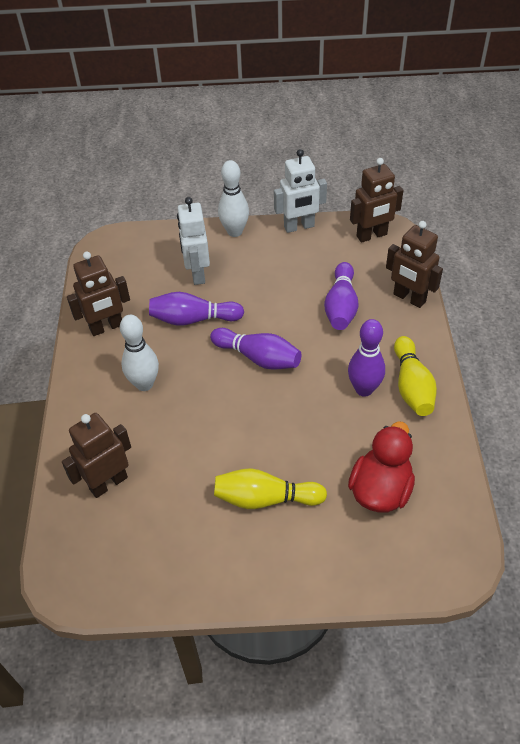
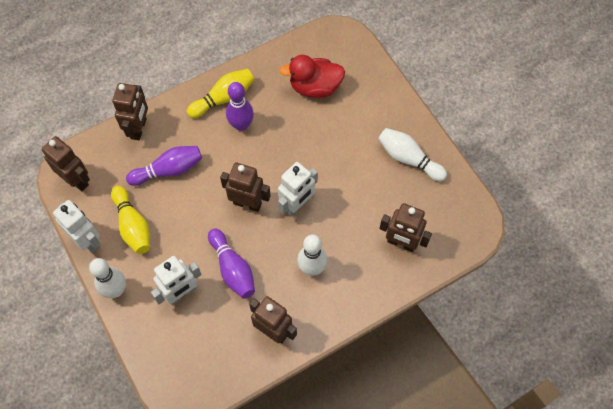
camera: 120 degrees left, 15 degrees up
(210, 550) = (408, 159): none -> white bowling pin
(226, 401) = (297, 205): none -> white robot
(258, 358) = (247, 203): purple bowling pin -> brown robot
(265, 498) = (357, 145): yellow bowling pin -> yellow bowling pin (133, 225)

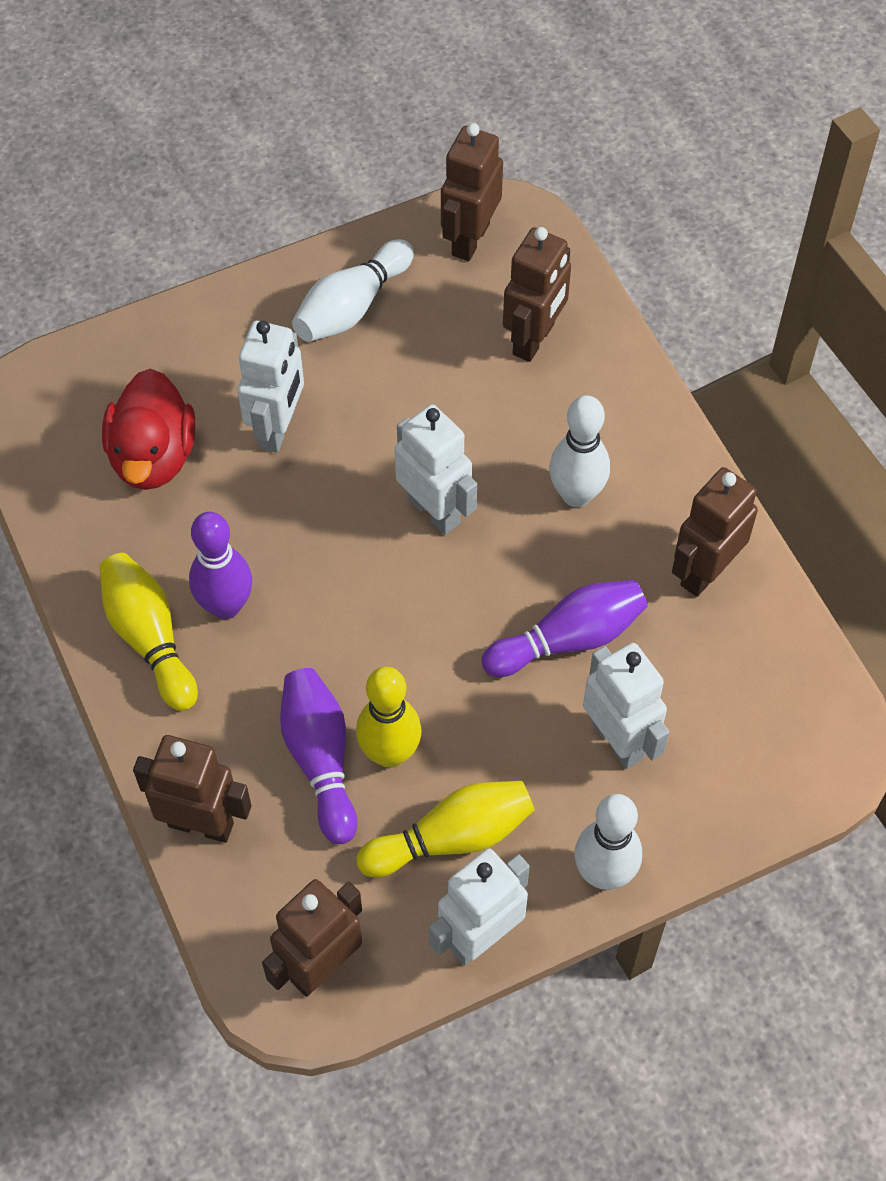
camera: 85 degrees left, 5 degrees down
(172, 197) = (390, 753): none -> yellow bowling pin
(247, 203) = (420, 603): brown robot -> brown robot (469, 239)
(335, 135) = (278, 428): none -> white robot

